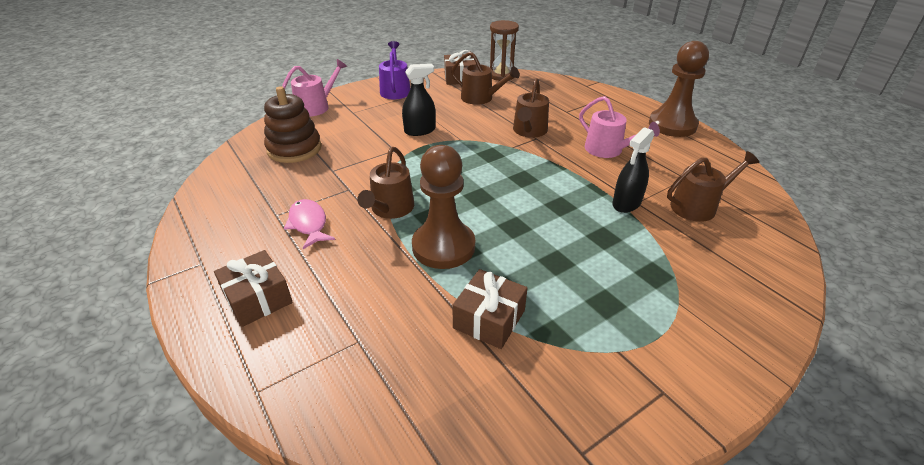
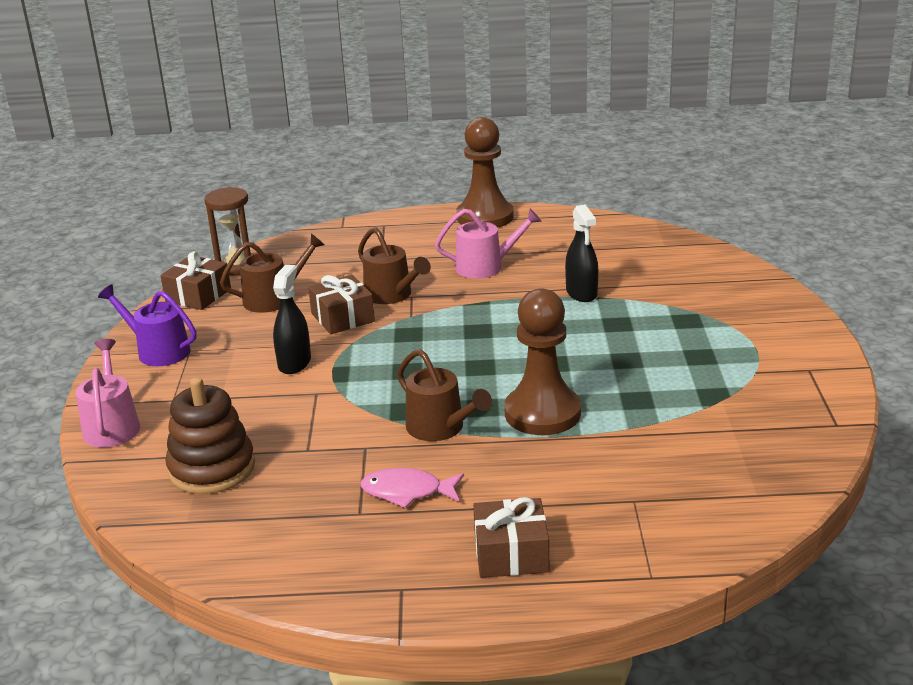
camera: 55 degrees left, 10 degrees down
(489, 319) = (668, 420): brown gift -> brown gift (342, 317)
(698, 206) = (622, 262): brown watering can -> none

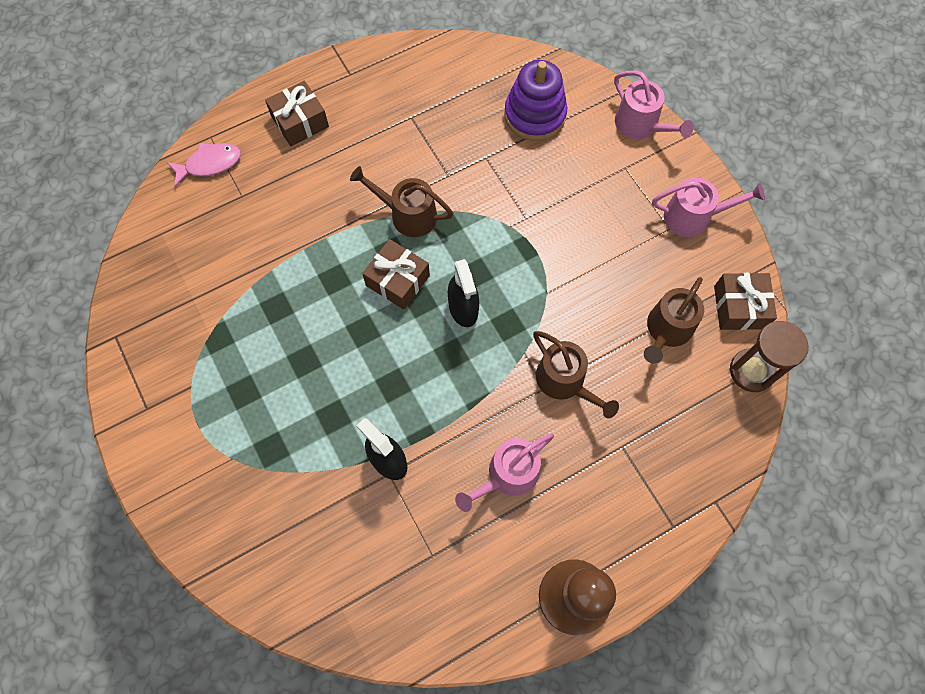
camera: 150 degrees right, 40 degrees up
(158, 351) = (693, 216): purple watering can -> pink watering can
(212, 469) = (535, 115): brown stacking toy -> purple stacking toy
(294, 363) = (571, 246): black spray bottle -> black spray bottle (463, 308)
(342, 317) = (582, 325): brown gift -> brown gift (397, 280)
(391, 295) = (564, 381): brown watering can -> brown watering can turned 150 degrees counterclockwise
(407, 492) = (393, 145): pink fish -> pink fish (210, 164)
(542, 413) = (342, 261): brown pawn -> none

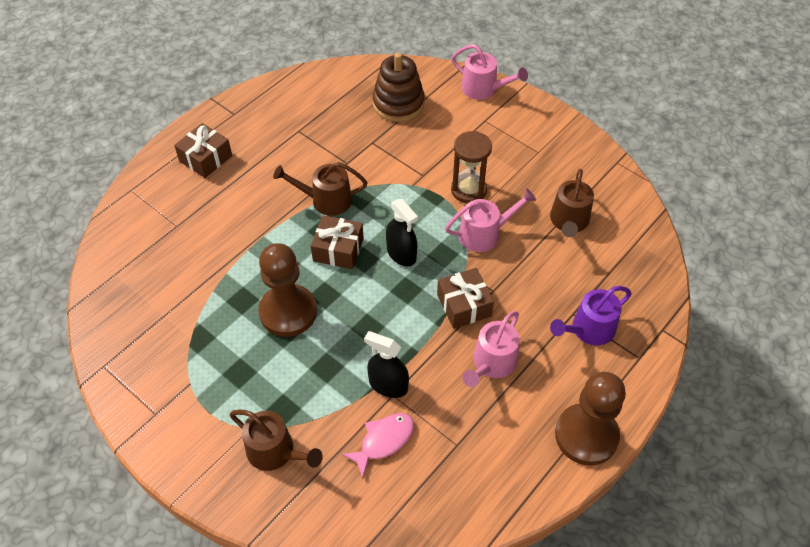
camera: 20 degrees left, 15 degrees down
(210, 164) = (139, 210): pink fish -> pink fish (384, 441)
(318, 338) = (288, 312): none -> brown pawn
(535, 115) = (398, 103): purple stacking toy -> brown stacking toy
(564, 381) = (506, 281): brown watering can -> brown watering can (275, 451)
(631, 472) = (589, 329): none -> purple watering can
(693, 216) = (552, 139): pink watering can -> pink watering can (484, 234)
(739, 307) = (615, 190): brown gift -> brown gift (464, 305)
(751, 371) = (645, 230): brown hourglass -> brown hourglass (468, 190)

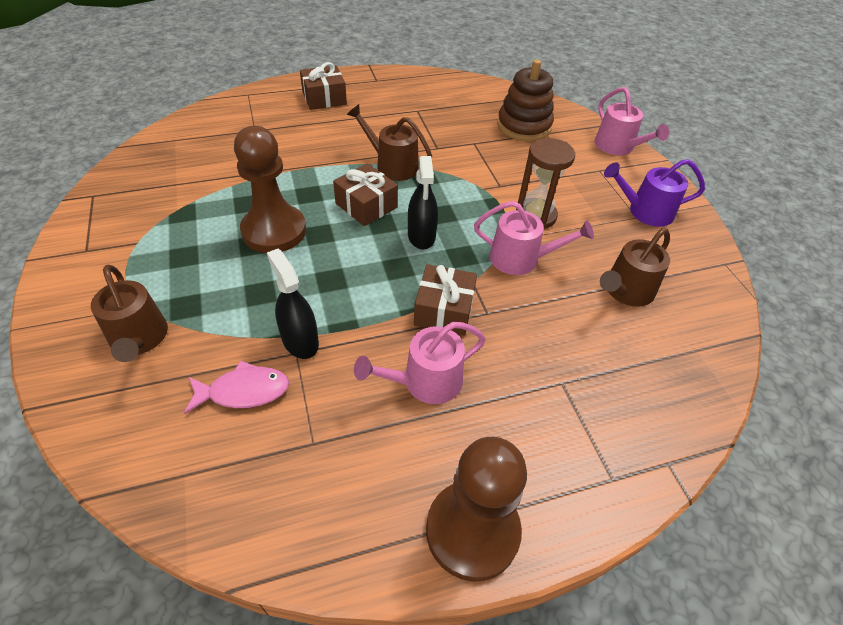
camera: 30 degrees right, 5 degrees down
(589, 329) = (569, 410): purple watering can -> purple watering can (645, 211)

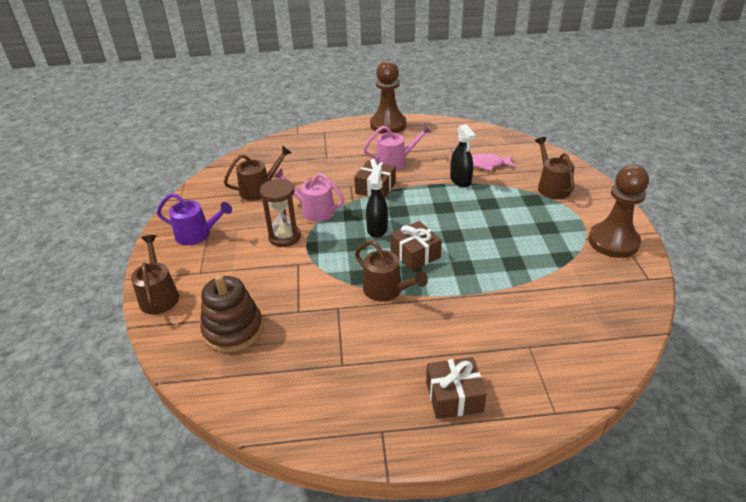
camera: 165 degrees left, 10 degrees down
(274, 231) = (486, 239): brown pawn -> brown pawn (613, 242)
(617, 147) = (159, 296): pink watering can -> brown watering can

